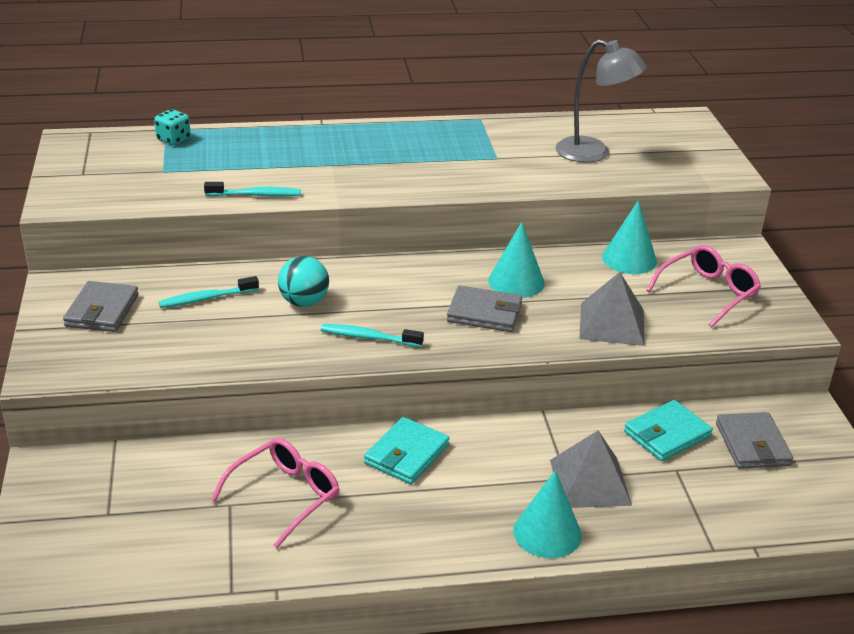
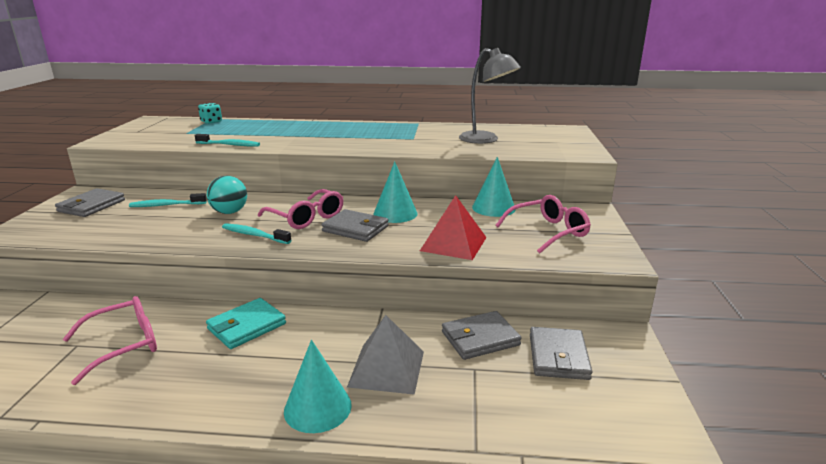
camera: 15 degrees right, 10 degrees down
(411, 301) = (307, 218): none -> pink glasses
(611, 323) = (453, 244): grey pyramid -> red pyramid
(667, 434) = (480, 338): turquoise wallet -> grey wallet

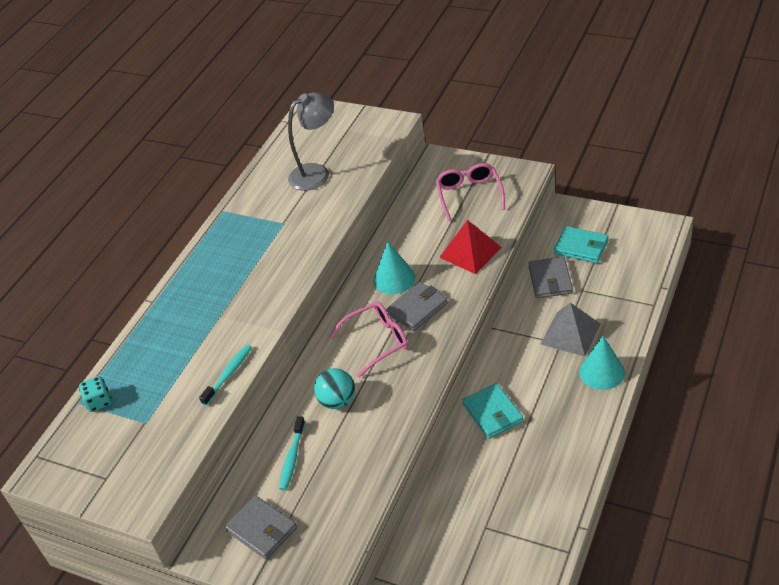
camera: 65 degrees left, 20 degrees up
(124, 344) = (495, 493): pink glasses -> none
(254, 235) = (403, 379): turquoise toothbrush -> none
(493, 208) = (408, 214): turquoise cone -> none
(558, 356) = (581, 247): grey wallet -> turquoise wallet

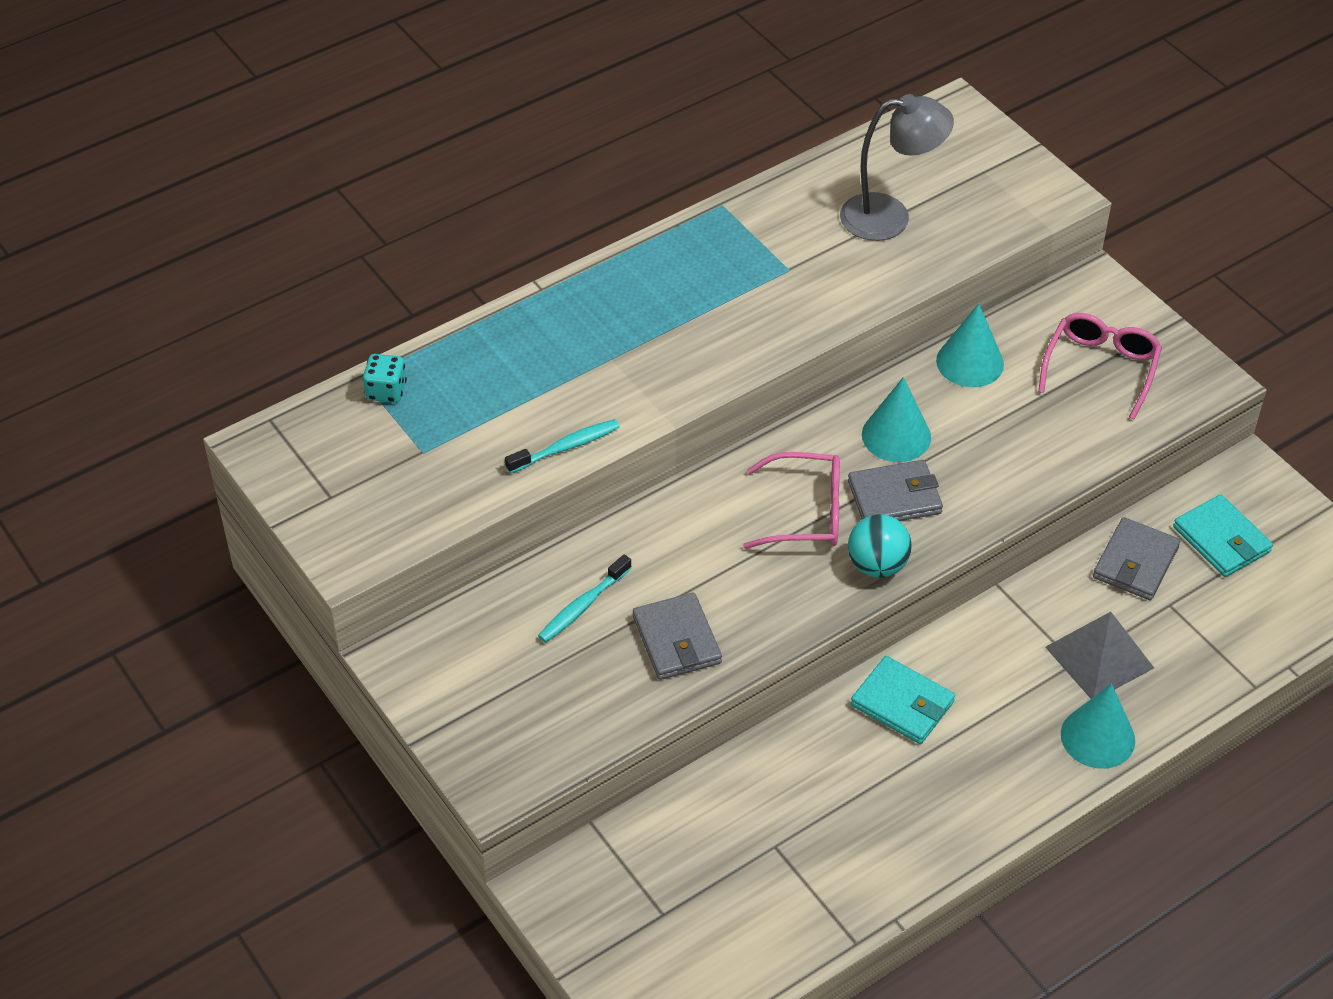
camera: 25 degrees right, 5 degrees up
(261, 529) = (482, 674): grey wallet -> grey wallet (677, 640)
(337, 401) = (693, 564): turquoise ball -> turquoise ball (877, 565)
(403, 225) = (970, 362): none -> turquoise cone
(470, 252) = (1032, 456): red pyramid -> none
(492, 413) = (902, 703): turquoise wallet -> turquoise wallet turned 60 degrees counterclockwise

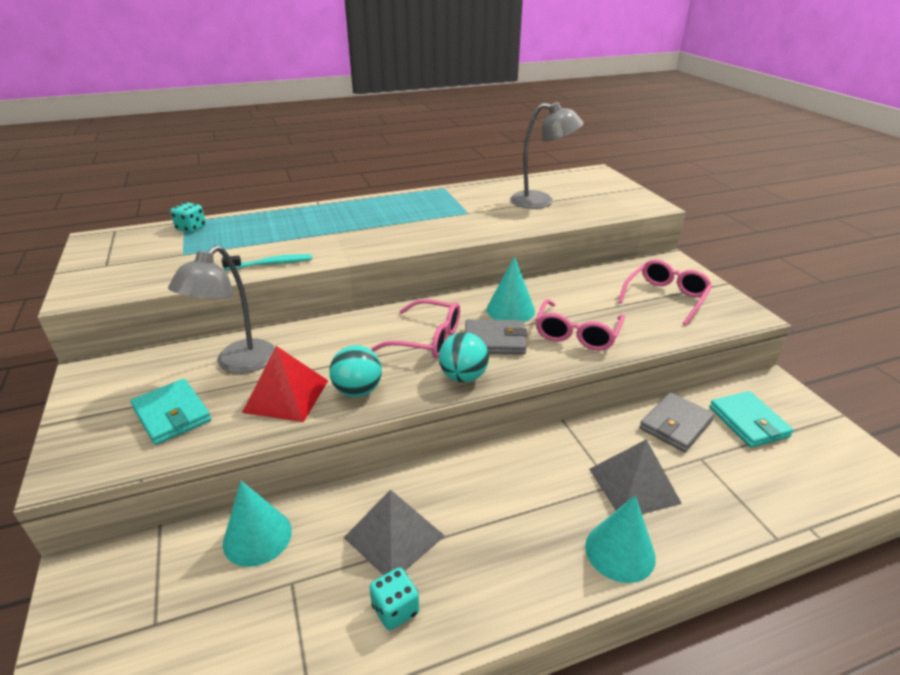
camera: 15 degrees right, 15 degrees down
(582, 606) = (237, 364): turquoise toothbrush -> grey lamp
(677, 640) = (286, 396): grey wallet -> red pyramid
(759, 614) = (358, 391): none -> turquoise ball
(857, 775) = (394, 536): none -> grey pyramid
(892, 845) = (395, 609): none -> turquoise dice
(902, 703) = (457, 487): turquoise wallet -> turquoise wallet (172, 414)
(970, 362) = (575, 283): turquoise cone -> turquoise cone (257, 537)
(997, 464) = (577, 334): none -> pink glasses

